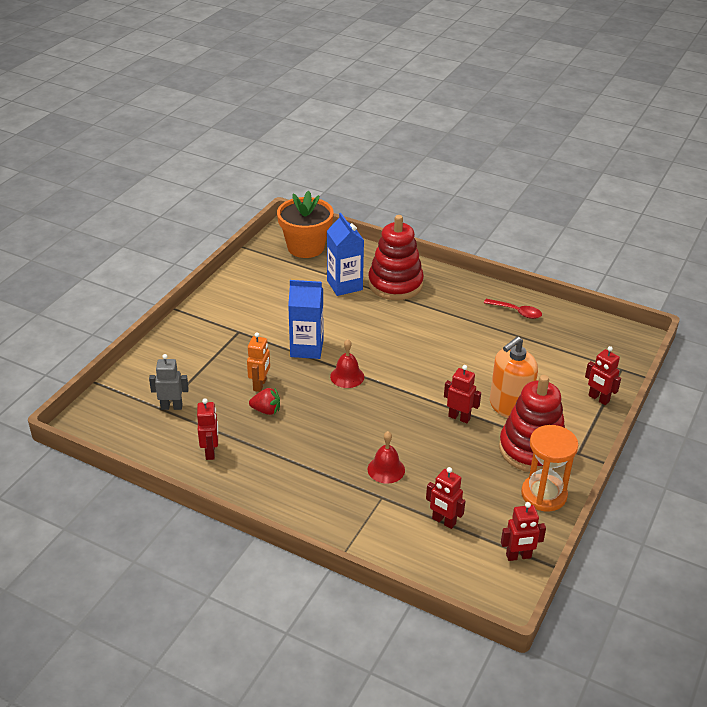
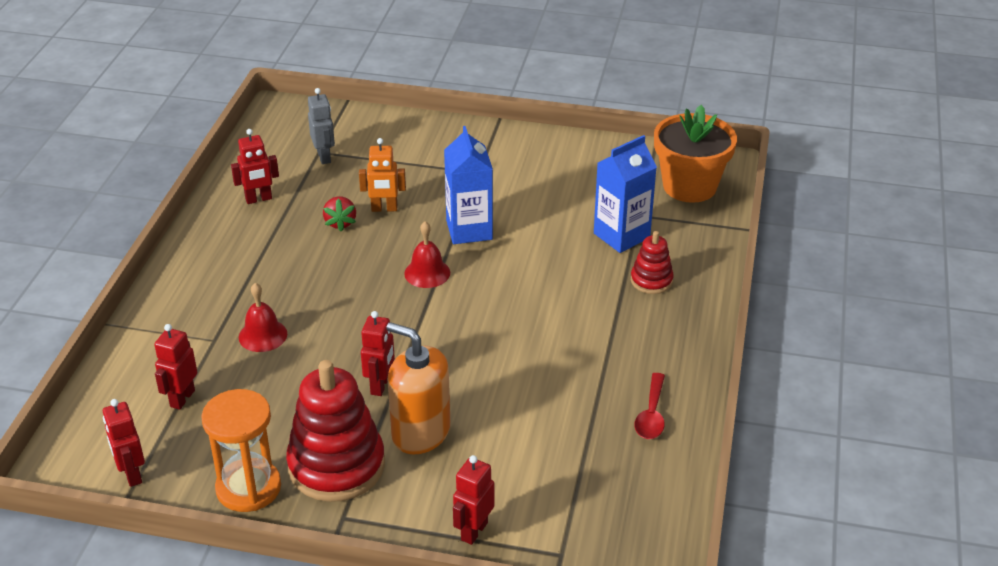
camera: 75 degrees right, 0 degrees up
(395, 284) = (651, 280): red stacking toy -> red stacking toy, size x0.51

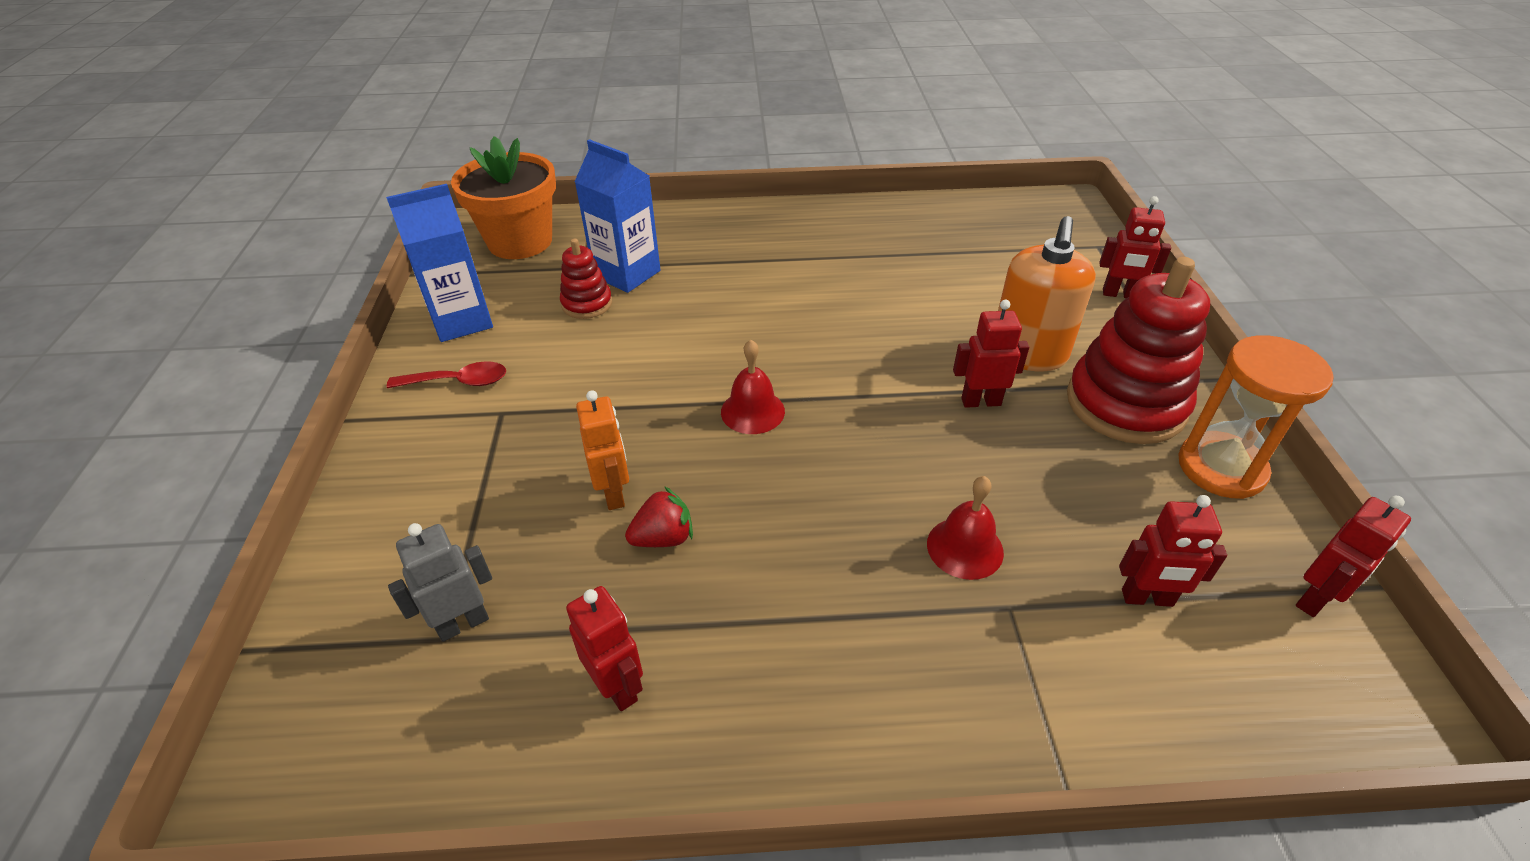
camera: 105 degrees left, 5 degrees up
(469, 230) = (646, 393): blue carton -> blue carton (462, 321)
(651, 280) = (702, 246): red stacking toy -> red stacking toy (587, 304)
(651, 415) = (899, 224): red spoon -> red spoon (458, 382)

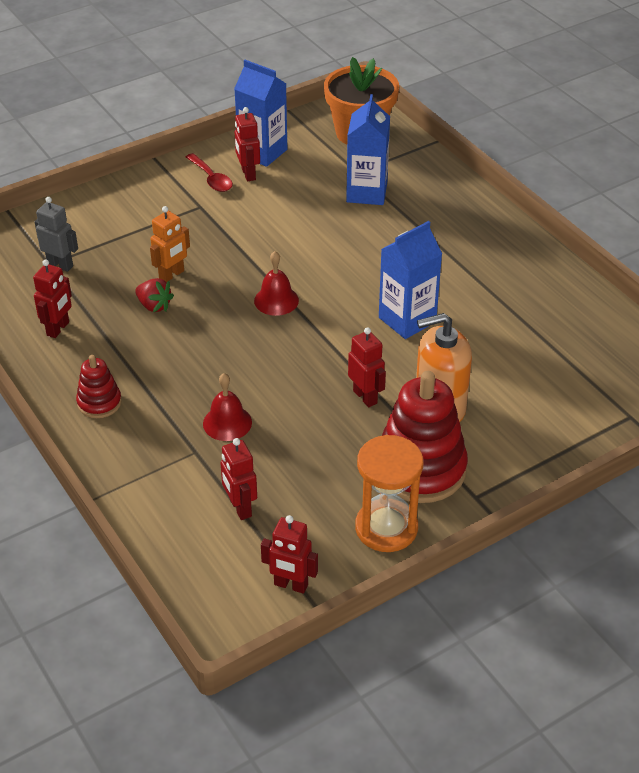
camera: 60 degrees right, 0 degrees up
(587, 304) = (320, 191): red stacking toy -> red stacking toy (99, 402)
(867, 323) = (407, 320): none -> blue carton
(1119, 294) = (564, 442): red robot -> red robot (248, 174)

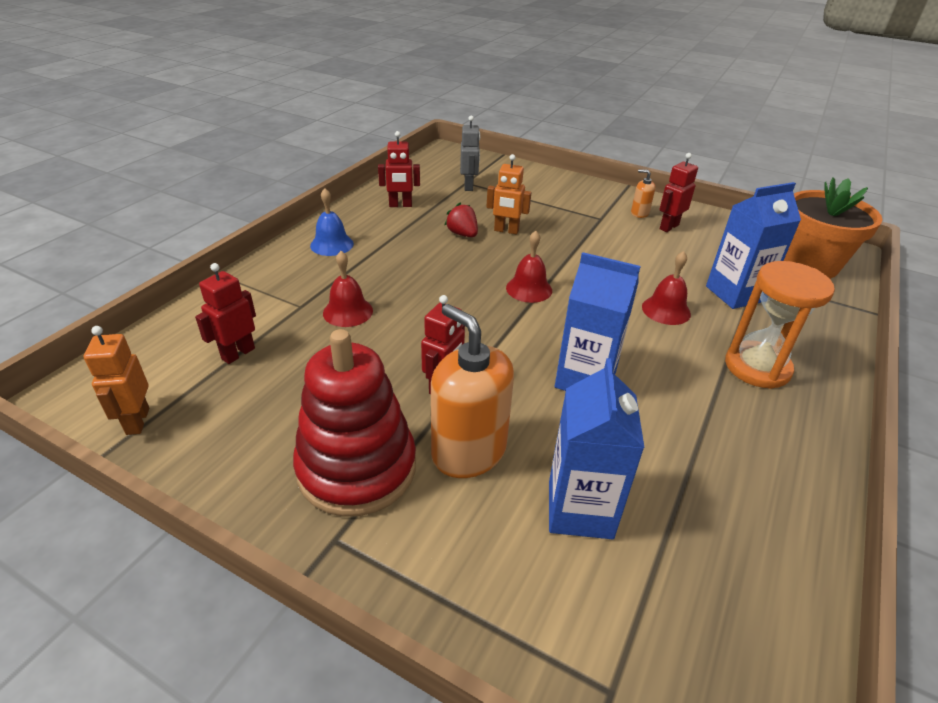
camera: 60 degrees right, 5 degrees down
(99, 402) = (332, 244): red stacking toy -> blue bell
(154, 306) = (462, 234): red strawberry -> red strawberry turned 135 degrees clockwise
(211, 179) = (639, 213): red spoon -> orange soap dispenser
(262, 152) = (705, 225): blue carton -> blue carton (580, 509)
(290, 585) = (137, 421): red robot -> orange robot
(360, 239) = (666, 310): none -> red bell
(386, 528) = (246, 469): orange hourglass -> orange hourglass (757, 367)

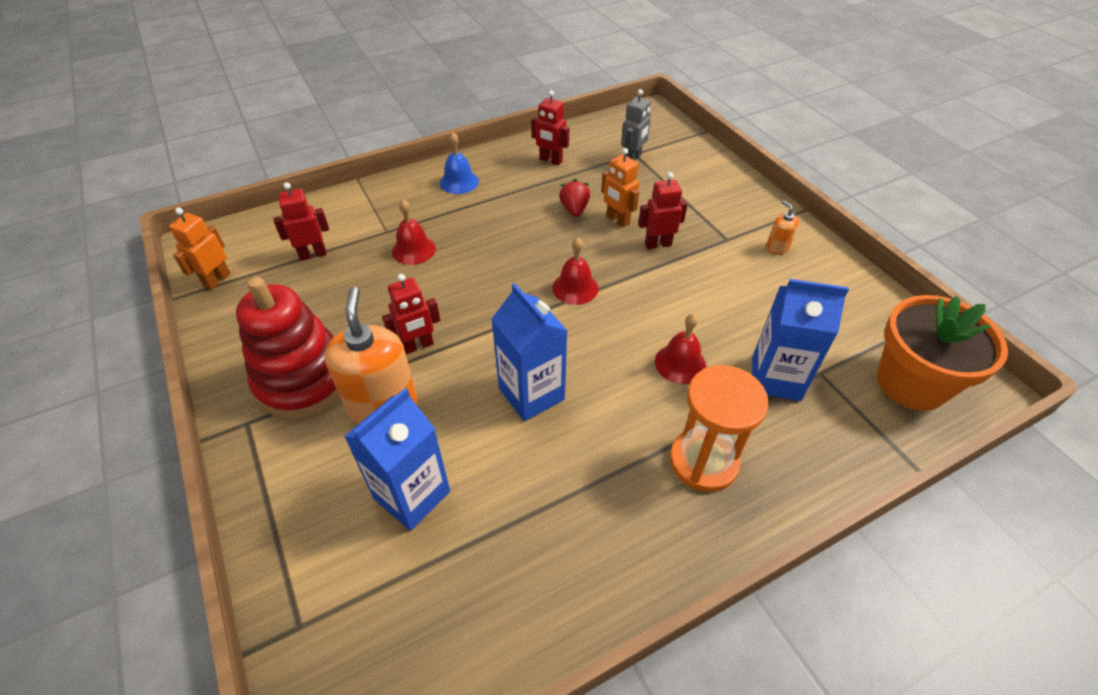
camera: 35 degrees right, 10 degrees up
(668, 227) = (791, 275): red robot -> red robot (658, 244)

